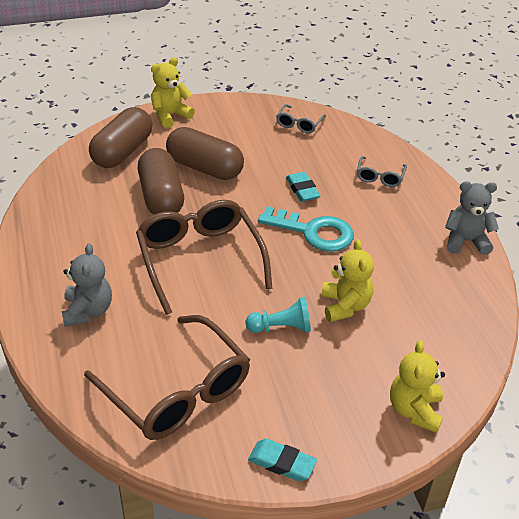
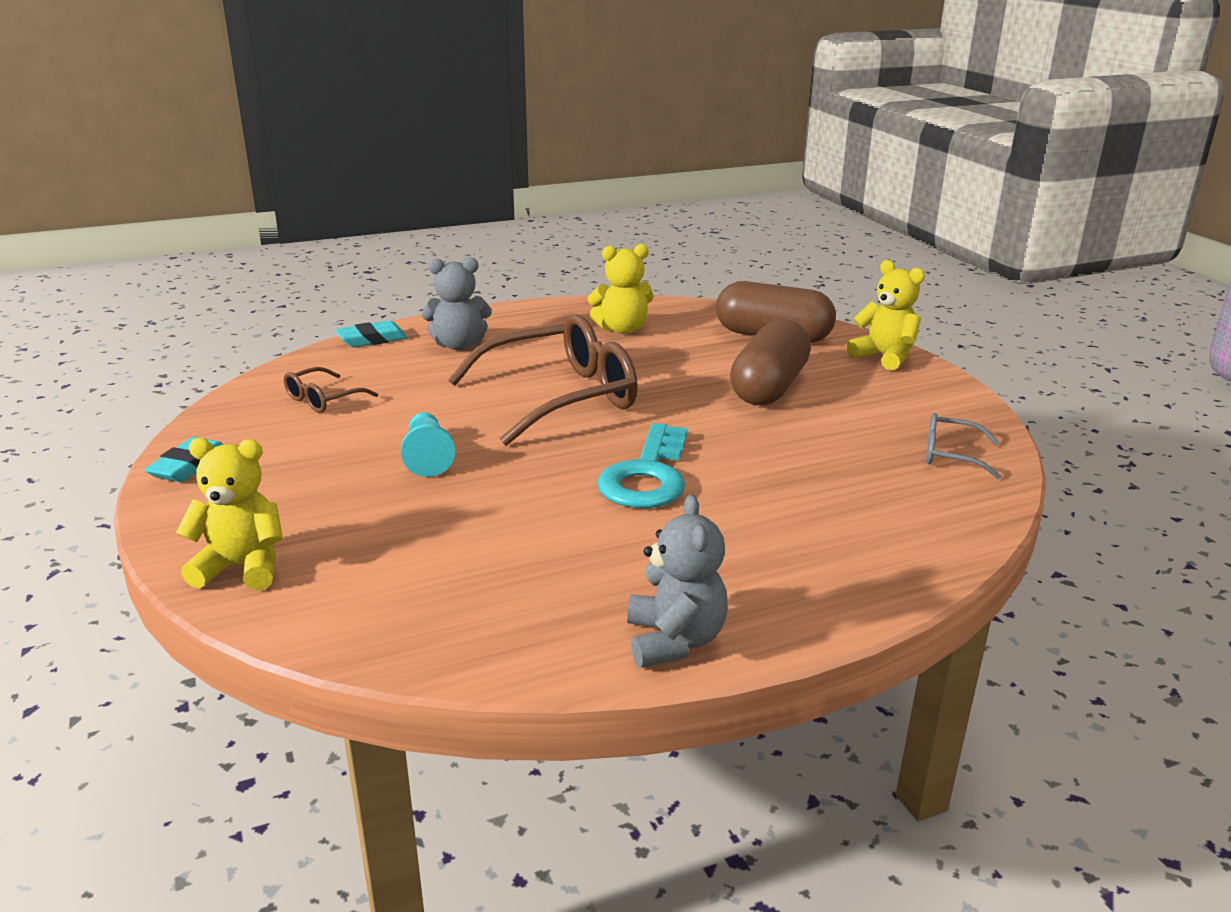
camera: 85 degrees right, 15 degrees down
(161, 197) = (685, 365): brown capsule -> none
(177, 391) = (323, 399): brown glasses -> brown glasses, size x0.45
(302, 190) = (755, 464): turquoise eraser -> turquoise eraser (372, 340)
(345, 306) = (474, 506): yellow teddy bear -> yellow teddy bear (622, 329)
(380, 177) = (838, 539): grey glasses -> none

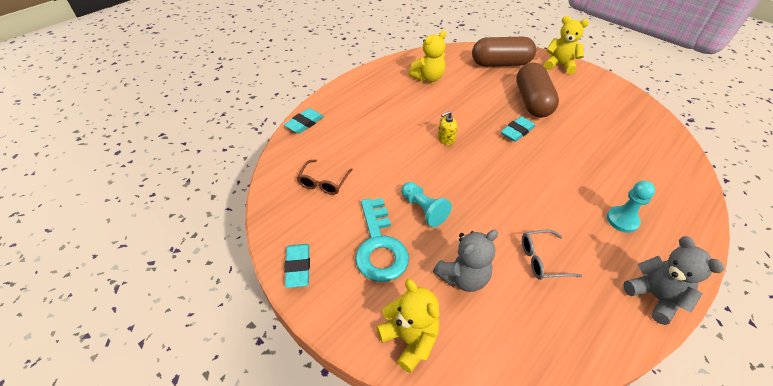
camera: 25 degrees left, 20 degrees up
(242, 567) = (409, 339): yellow teddy bear -> yellow teddy bear turned 75 degrees clockwise
(459, 345) = (357, 114): grey teddy bear -> grey teddy bear (463, 277)
(560, 397) = (446, 139): brown glasses -> yellow soap dispenser
(647, 476) = (539, 184): turquoise key -> turquoise key (379, 246)
(692, 414) = (517, 131): none -> turquoise eraser
(740, 548) = (622, 220): none -> turquoise pawn
(950, 455) = (643, 124): grey glasses -> grey glasses (542, 259)

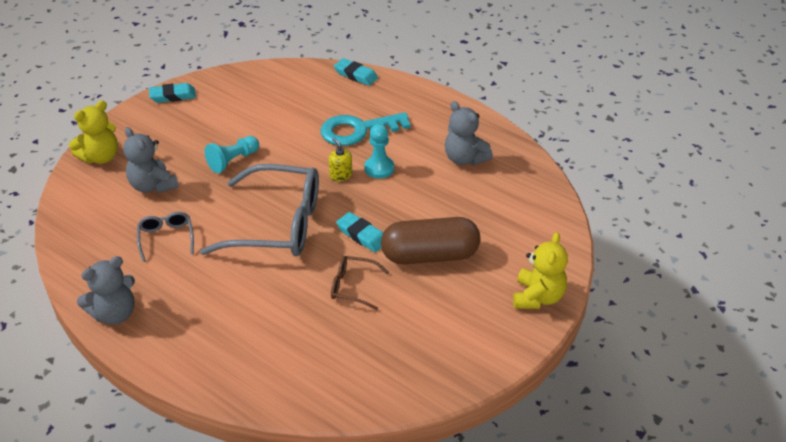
camera: 85 degrees right, 5 degrees down
(323, 182) = (269, 97): brown glasses -> brown glasses (353, 286)
(379, 246) = (190, 136): turquoise key -> turquoise key (357, 130)
(428, 78) = (464, 159): yellow teddy bear -> grey teddy bear
(500, 63) = (522, 229): brown capsule -> none
(511, 178) = (277, 224): none -> grey glasses
(622, 220) = (213, 309): turquoise pawn -> turquoise pawn (379, 168)

